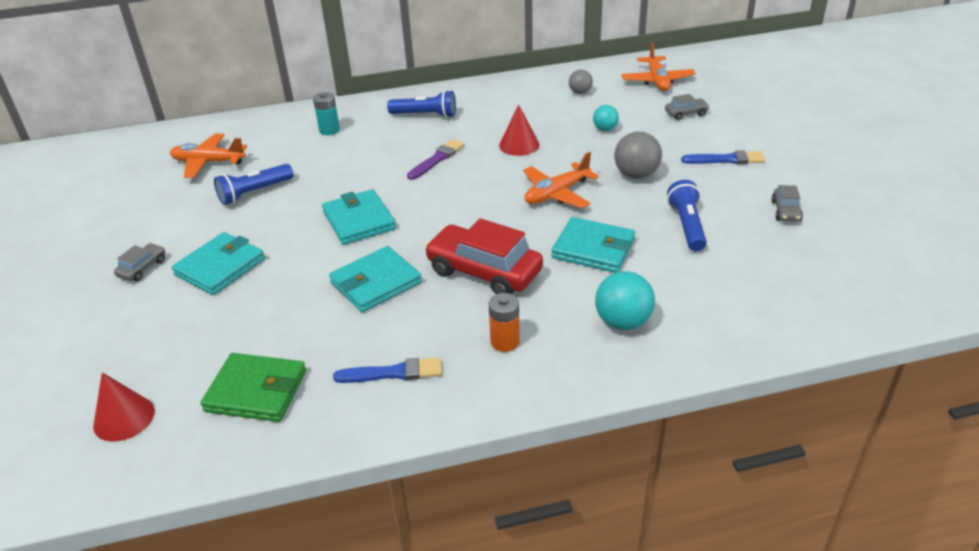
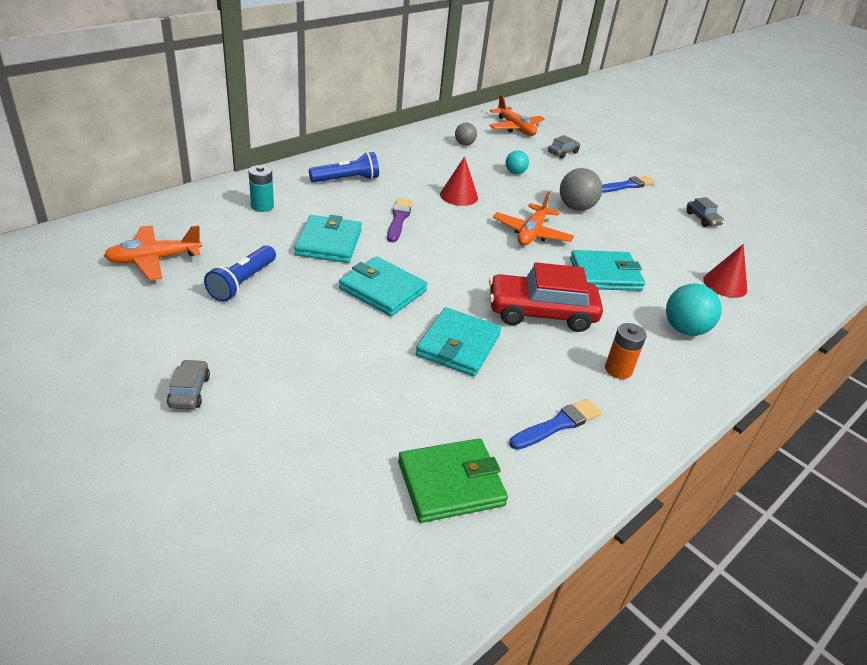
camera: 35 degrees left, 0 degrees up
(124, 418) = (337, 562): red cone -> red cone (725, 284)
(220, 267) = (282, 368): turquoise wallet -> turquoise wallet (329, 243)
(687, 225) = (651, 242): blue flashlight -> none

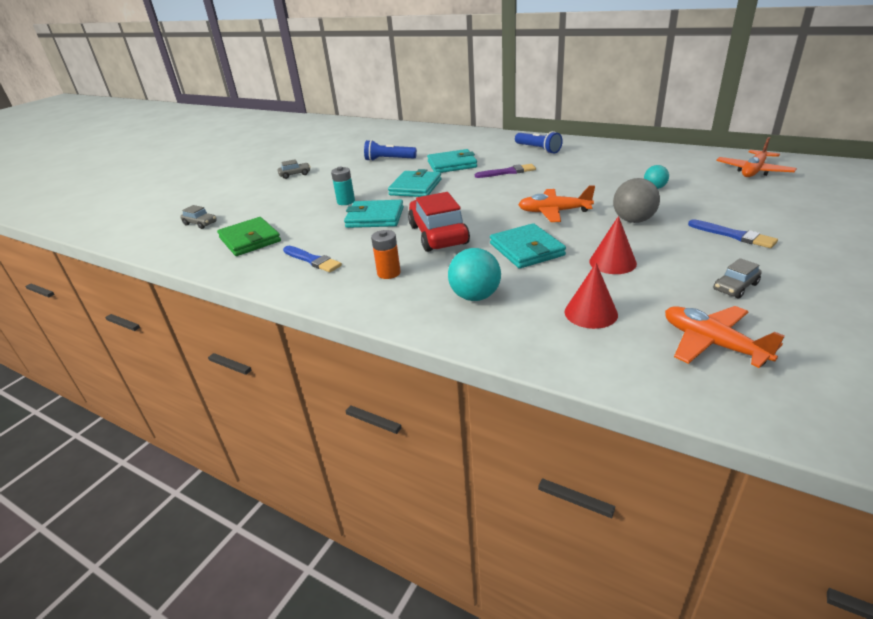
camera: 80 degrees right, 5 degrees down
(154, 259) = (391, 141): orange plane -> orange plane (712, 343)
(262, 206) = (471, 143): turquoise battery -> turquoise battery (346, 201)
(459, 196) = (573, 179): red cone -> red cone (612, 262)
(464, 144) = (670, 163): grey ball -> none
(562, 152) = (745, 197): grey car -> grey car (200, 223)

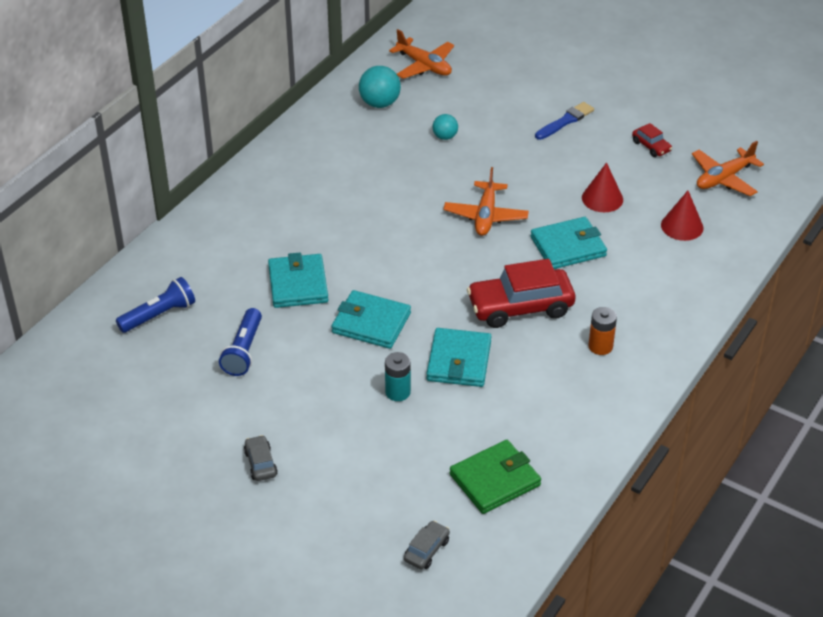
camera: 90 degrees left, 10 degrees up
(312, 260) = (562, 410): blue brush -> none
(475, 296) = (651, 288): turquoise ball -> turquoise ball (379, 103)
(507, 172) = (351, 236): purple brush -> none
(538, 149) = (277, 198): blue flashlight -> blue flashlight (159, 315)
(633, 220) = (520, 168): grey ball -> none
(735, 287) = (651, 146): grey car -> red car

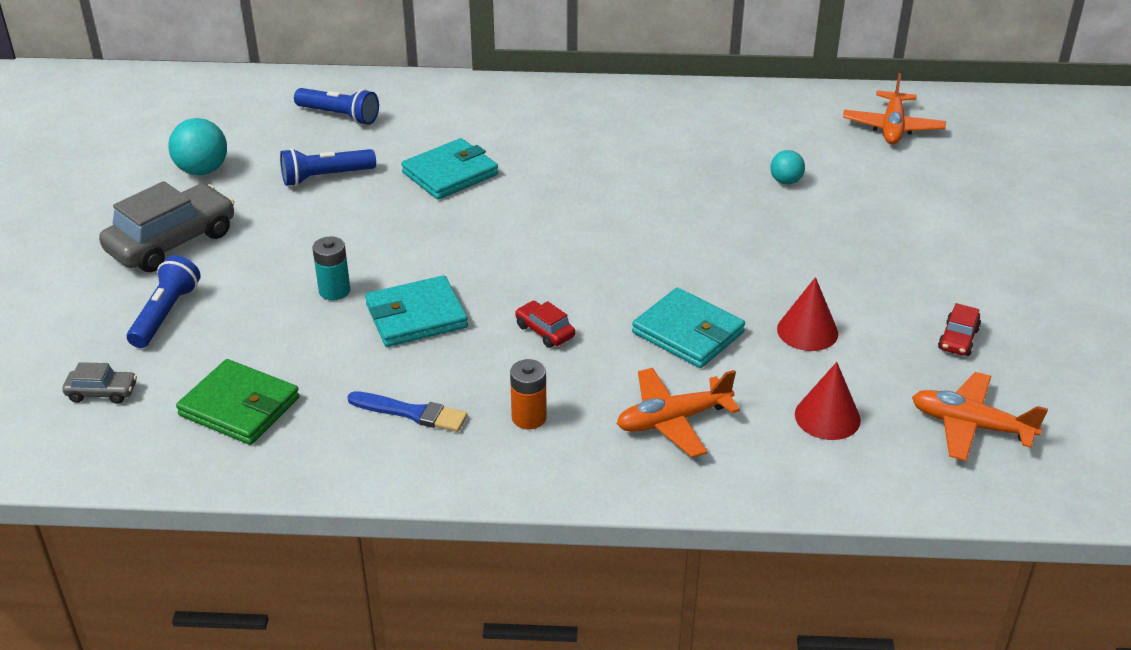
camera: 60 degrees right, 5 degrees down
(260, 463) = (172, 242): grey car -> grey car, size x2.15
(355, 491) = (166, 314): none -> blue flashlight
(371, 323) = (429, 237): turquoise wallet -> none
(379, 103) = (791, 123): turquoise ball -> turquoise ball (202, 170)
(485, 216) = (679, 254): orange plane -> orange plane (673, 420)
(520, 307) = (545, 331): red car -> red car, size x0.46
(565, 121) = (920, 255): blue brush -> blue brush (411, 413)

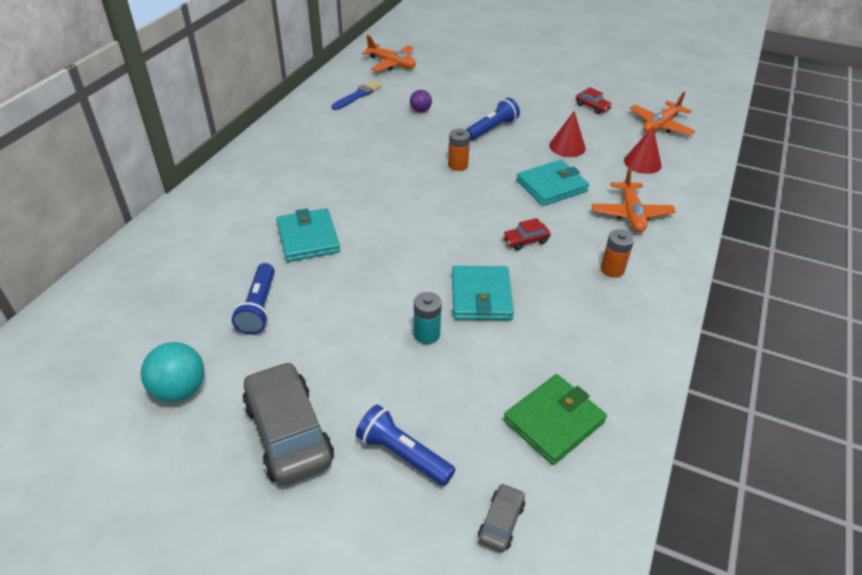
camera: 70 degrees left, 5 degrees up
(339, 116) = (167, 279): blue flashlight -> blue flashlight (492, 129)
(411, 413) = (591, 323): blue brush -> blue brush (357, 96)
(675, 242) = (458, 165): none -> orange battery
(785, 181) = (420, 111): turquoise ball -> purple ball

